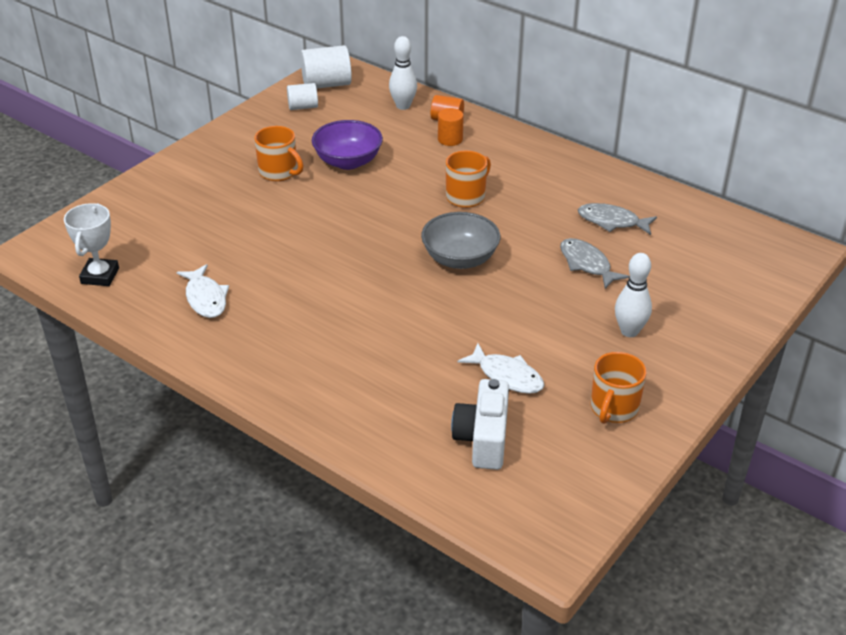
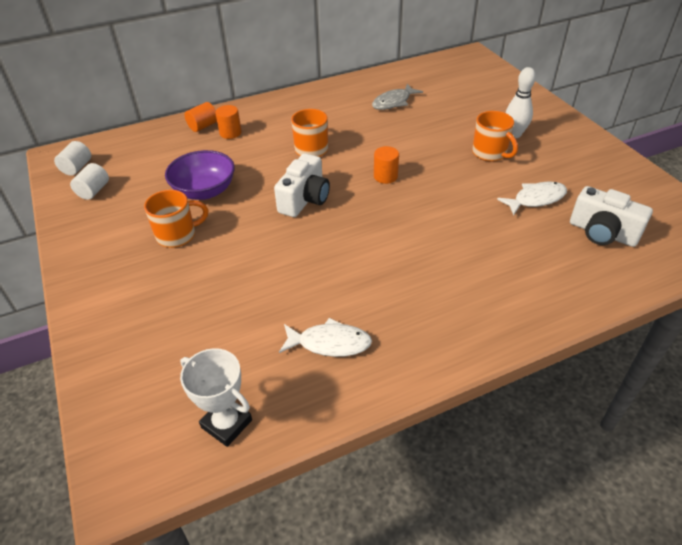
camera: 60 degrees left, 5 degrees up
(326, 84) = (77, 167): white cylinder -> white cylinder, size x0.61
(381, 221) = (304, 199): none -> white camera
(403, 106) = (159, 140): white bowling pin -> none
(460, 259) = (385, 176): grey bowl -> orange cylinder
(587, 264) = (432, 126): grey fish -> none
(613, 408) = (590, 166): orange mug -> orange mug (490, 153)

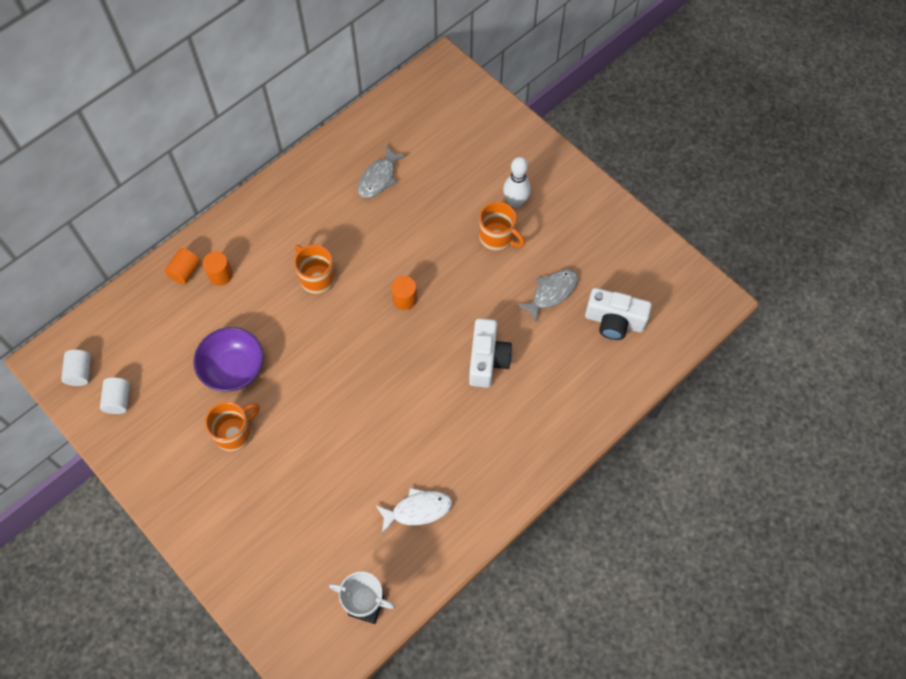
camera: 20 degrees left, 20 degrees up
(304, 199) = (337, 353): white camera -> white camera (487, 360)
(536, 199) = (551, 293): white fish -> grey fish

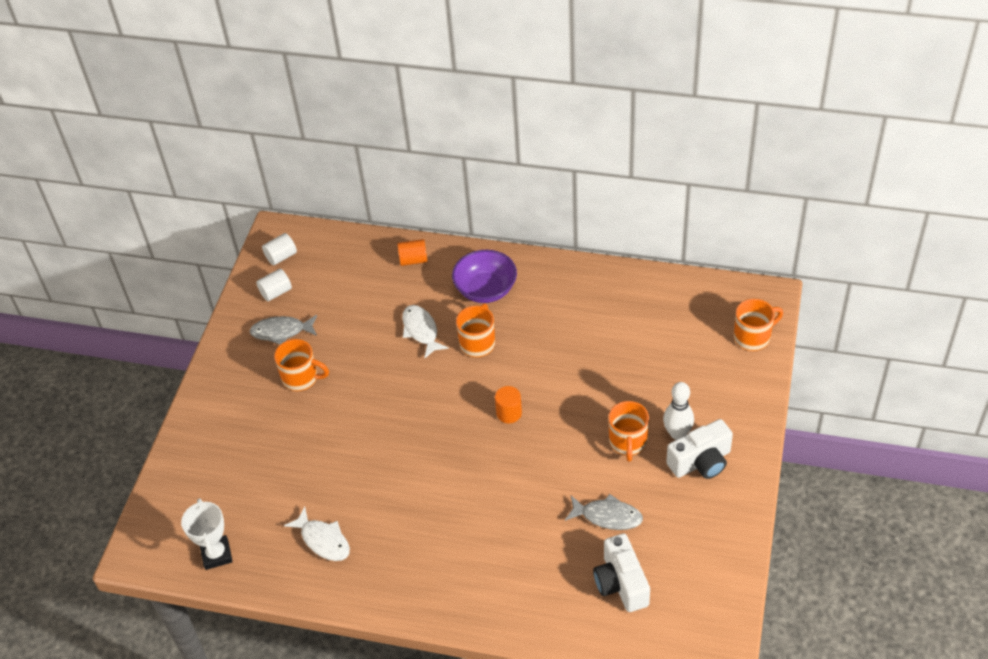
camera: 60 degrees right, 15 degrees down
(220, 275) = (428, 282): orange cylinder -> none
(233, 369) = (355, 342): purple bowl -> purple bowl (485, 290)
(266, 311) = (421, 330): none -> white fish
(379, 178) = (609, 324): grey fish -> grey fish (281, 332)
(470, 99) = (753, 337): none -> orange mug
(487, 360) = (500, 507): white camera -> white camera (701, 462)

